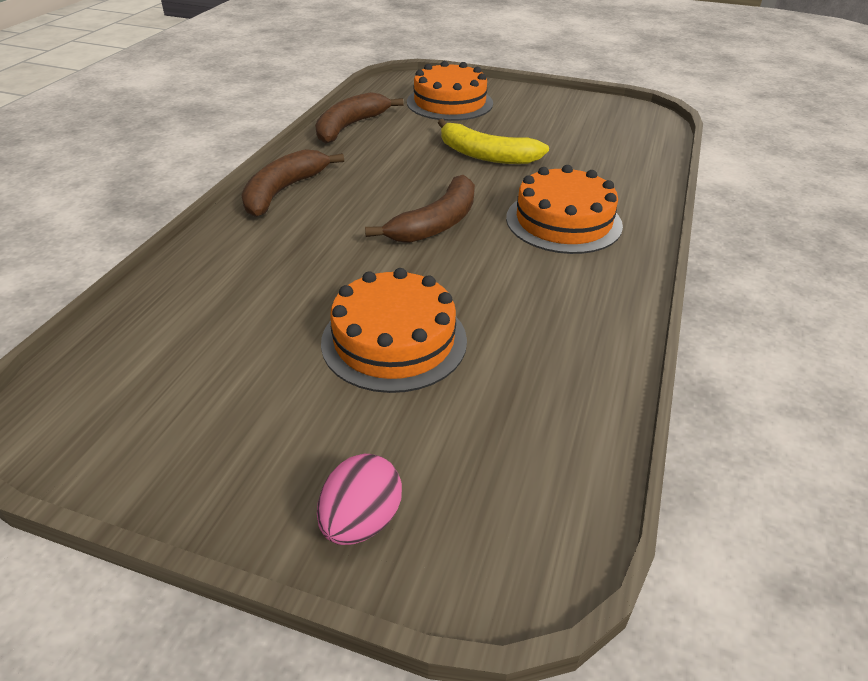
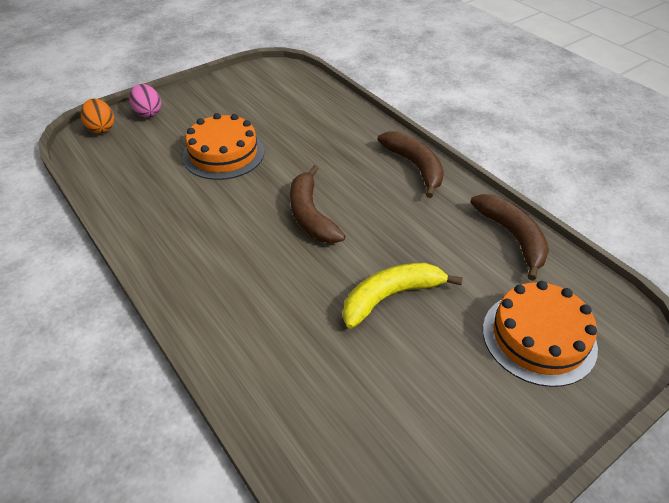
camera: 125 degrees right, 5 degrees up
(475, 561) = (101, 128): none -> orange egg
(563, 221) = (249, 280): orange cake -> none

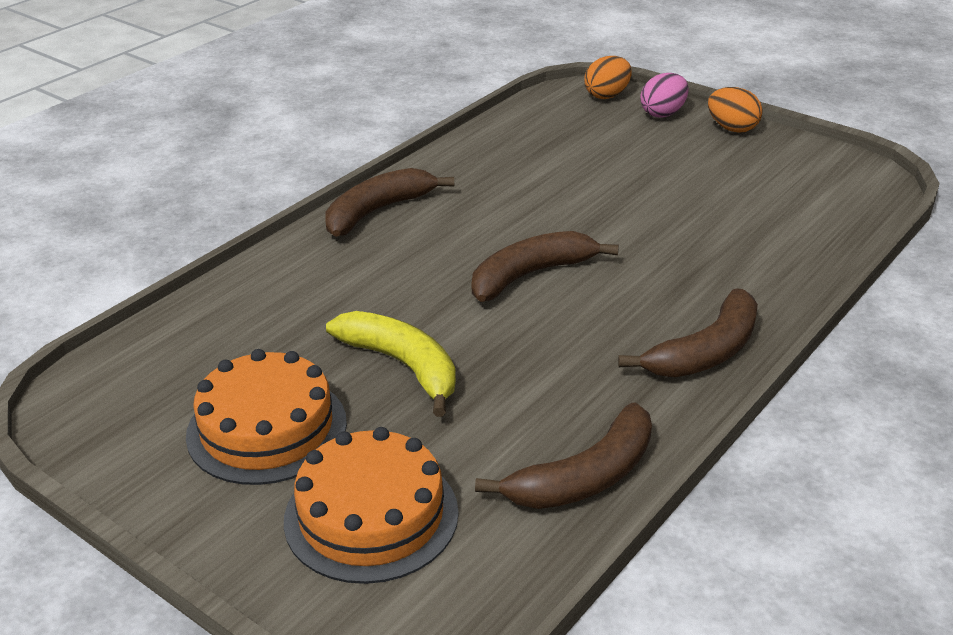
camera: 75 degrees right, 10 degrees down
(182, 278) = (378, 211): none -> brown banana
(189, 94) = (732, 128): none -> orange egg
(223, 154) = (616, 184): orange cake -> orange cake (267, 428)

